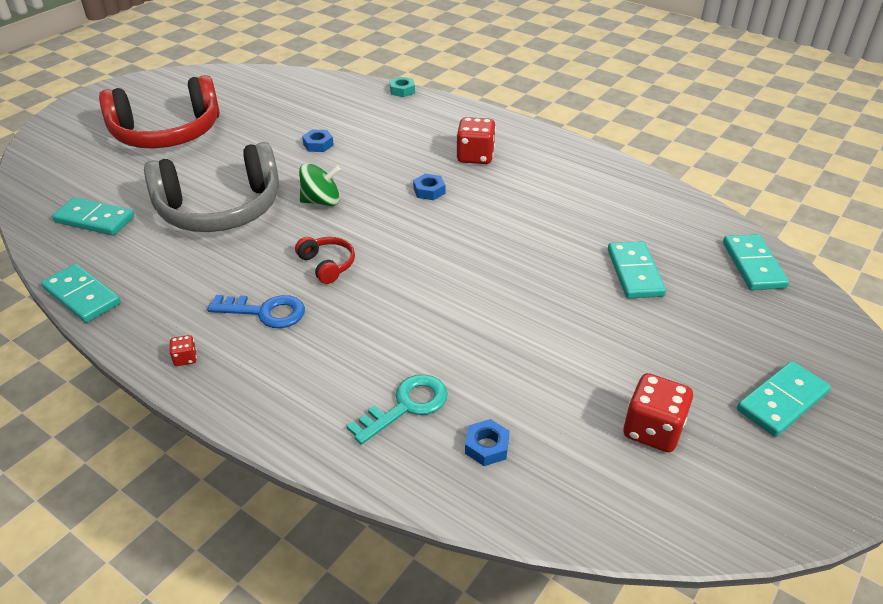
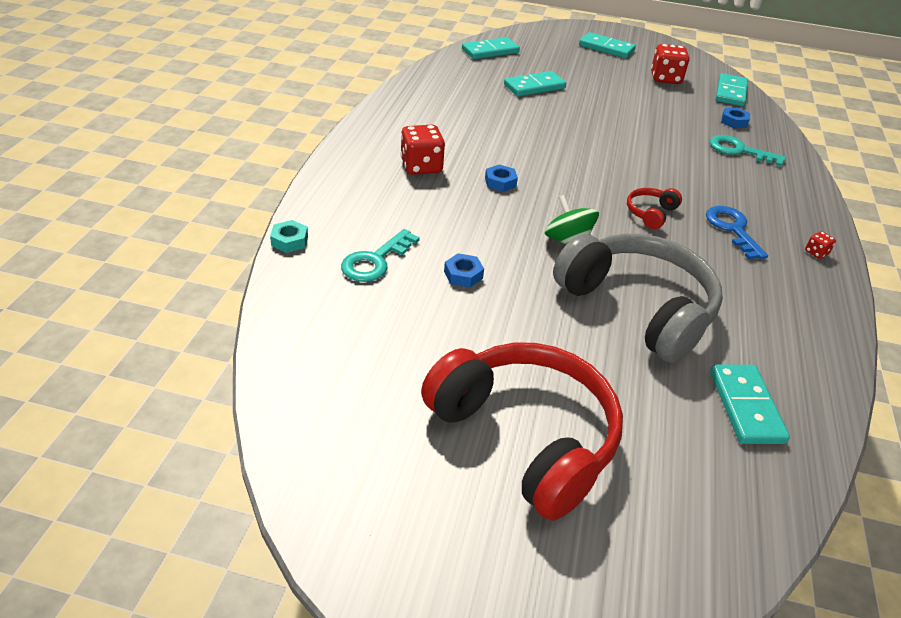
camera: 115 degrees left, 0 degrees up
(82, 296) = (838, 348): turquoise domino -> turquoise domino (730, 92)
(358, 115) = (375, 261): none -> turquoise key

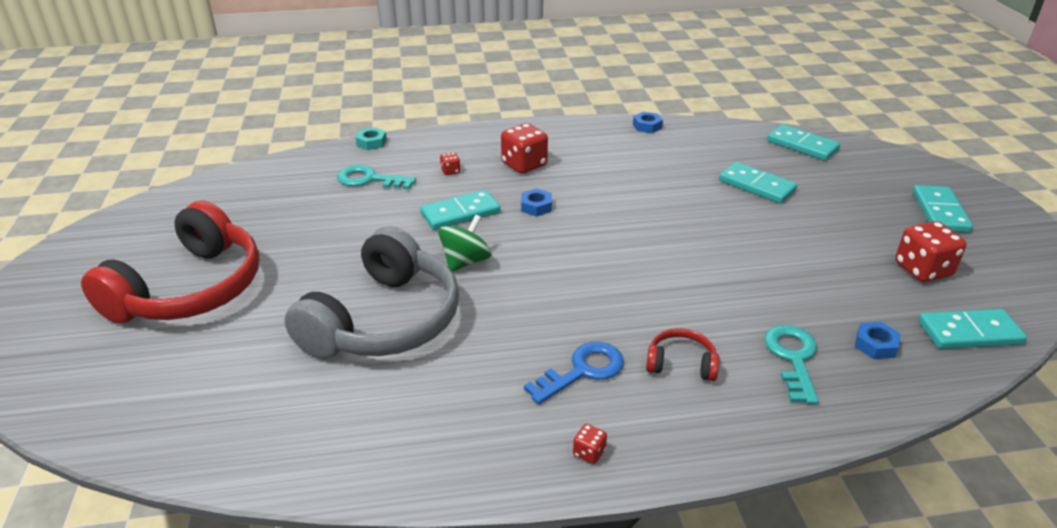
camera: 70 degrees right, 5 degrees down
(400, 208) = (450, 171): none -> red dice
(463, 275) = (376, 220): blue nut -> blue nut (647, 126)
(650, 213) = (562, 305): red headphones -> red headphones (681, 364)
(745, 406) = (263, 410): turquoise domino -> turquoise domino (460, 213)

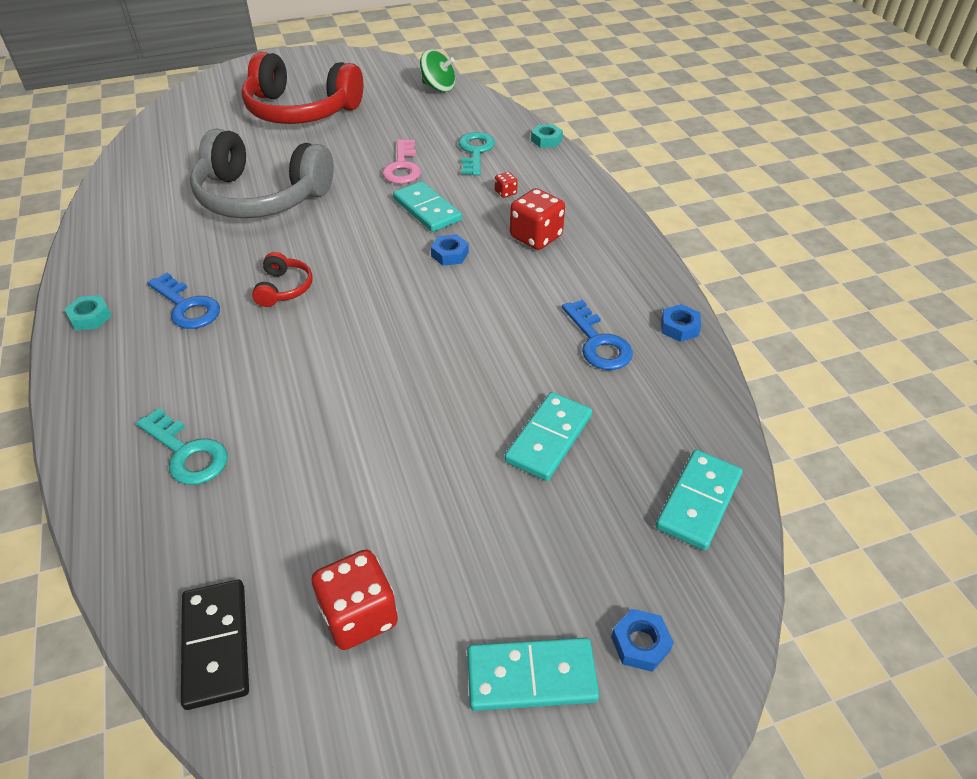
camera: 80 degrees right, 10 degrees up
(374, 222) = (402, 167): none -> pink key
(465, 261) = (346, 224): green spinning top -> green spinning top (438, 87)
(589, 453) = (90, 317): red dice -> turquoise nut
(660, 156) = (598, 342): none -> blue key
(681, 364) = (188, 368): red headphones -> red headphones (284, 288)
(793, 358) = (187, 453): turquoise key -> turquoise key turned 45 degrees clockwise
(875, 345) = (201, 532): blue nut -> blue nut (640, 643)
(969, 333) = (216, 645): turquoise domino -> black domino

